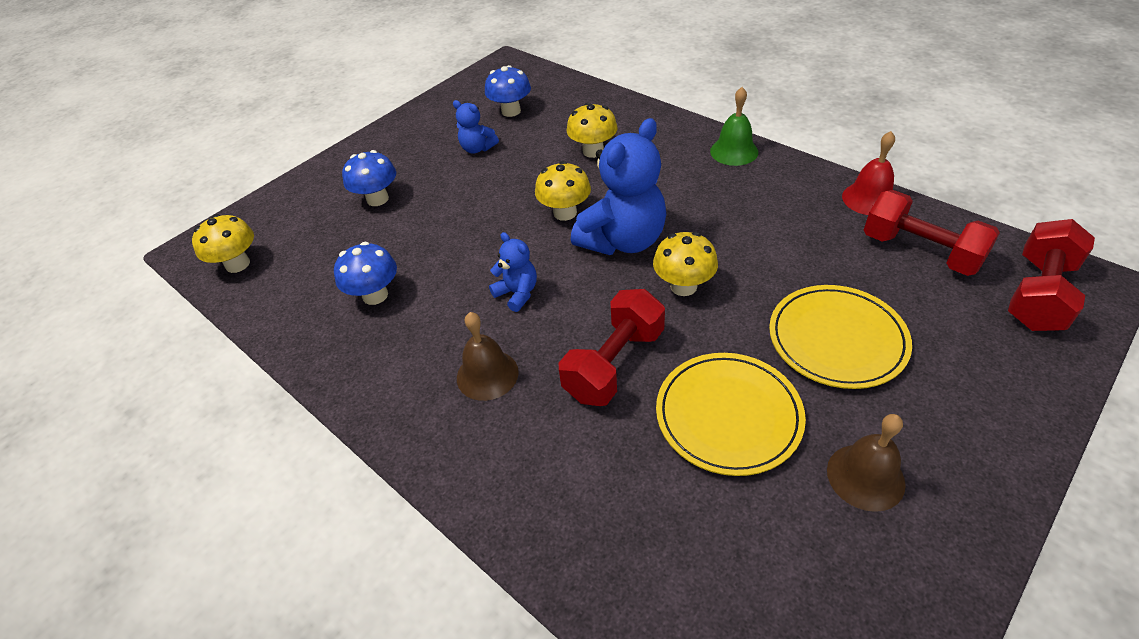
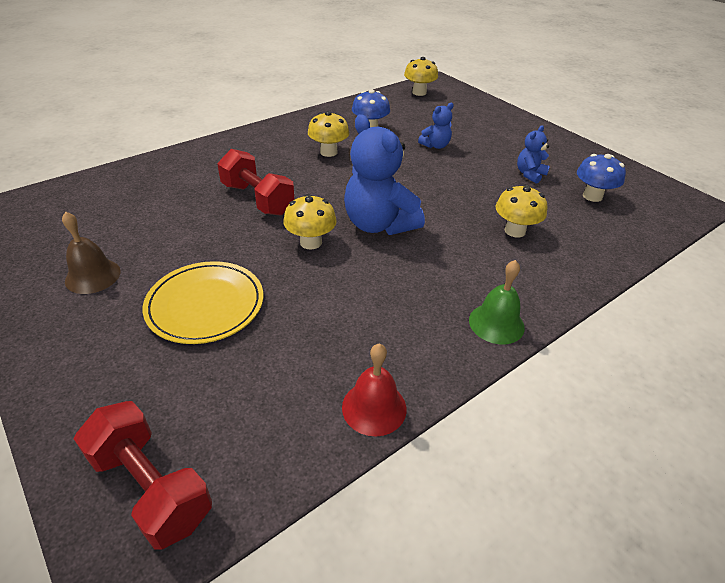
camera: 95 degrees right, 5 degrees down
(377, 199) = (470, 132): blue mushroom -> none
(487, 374) = (281, 157): brown bell -> none
(517, 293) = (344, 173): blue teddy bear -> blue teddy bear (435, 146)
(565, 213) = (426, 203): yellow mushroom -> yellow mushroom (328, 152)
(728, 415) = (183, 233): yellow plate -> none
(920, 251) = (270, 412): red dumbbell -> none

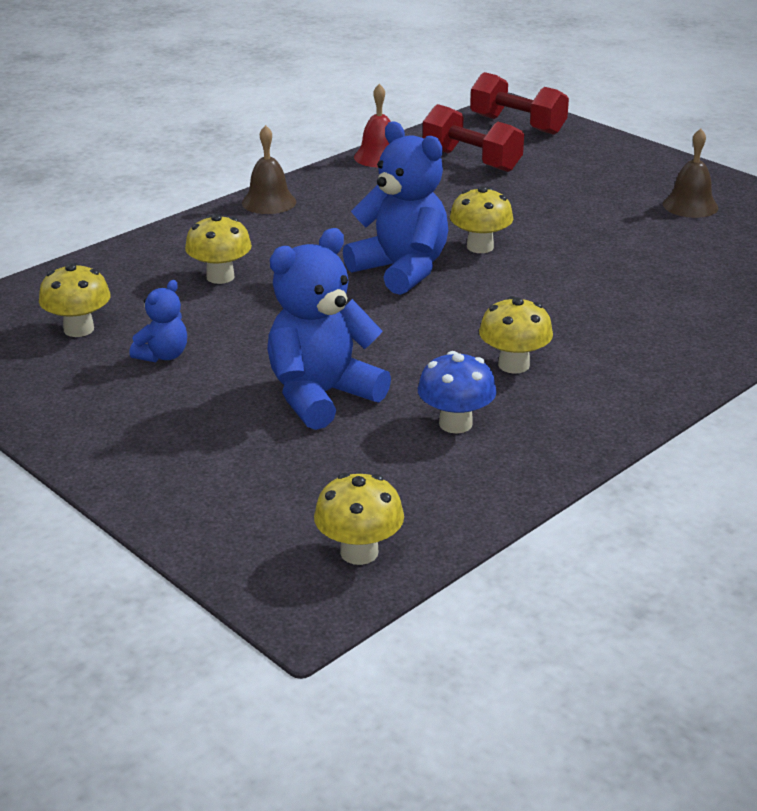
camera: 175 degrees right, 10 degrees down
(205, 305) = (557, 195): yellow plate -> none
(257, 199) = (578, 286): red dumbbell -> red dumbbell (471, 160)
(435, 146) = (321, 396): blue teddy bear -> blue teddy bear, size x2.00
(496, 323) = (269, 202): green bell -> brown bell
(592, 196) = (79, 329): blue mushroom -> yellow mushroom

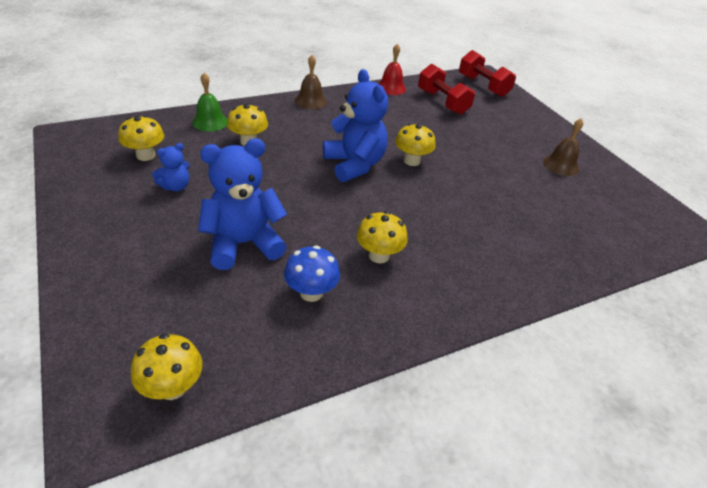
camera: 15 degrees right, 10 degrees up
(136, 265) = (210, 122): none -> green bell

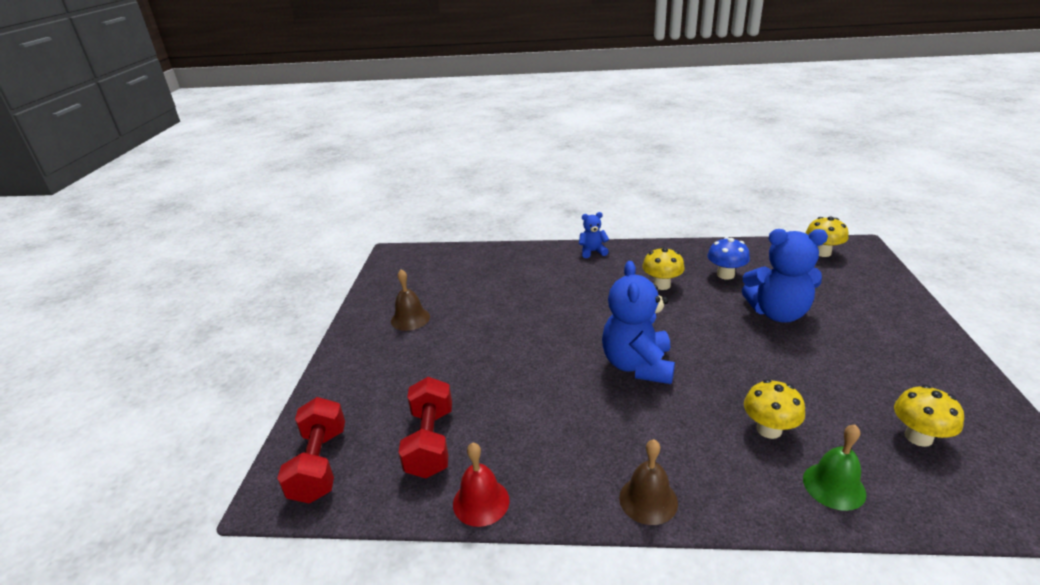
camera: 145 degrees left, 10 degrees down
(176, 186) = (859, 381): blue teddy bear -> blue teddy bear (592, 252)
(412, 161) = (566, 356): yellow mushroom -> none

